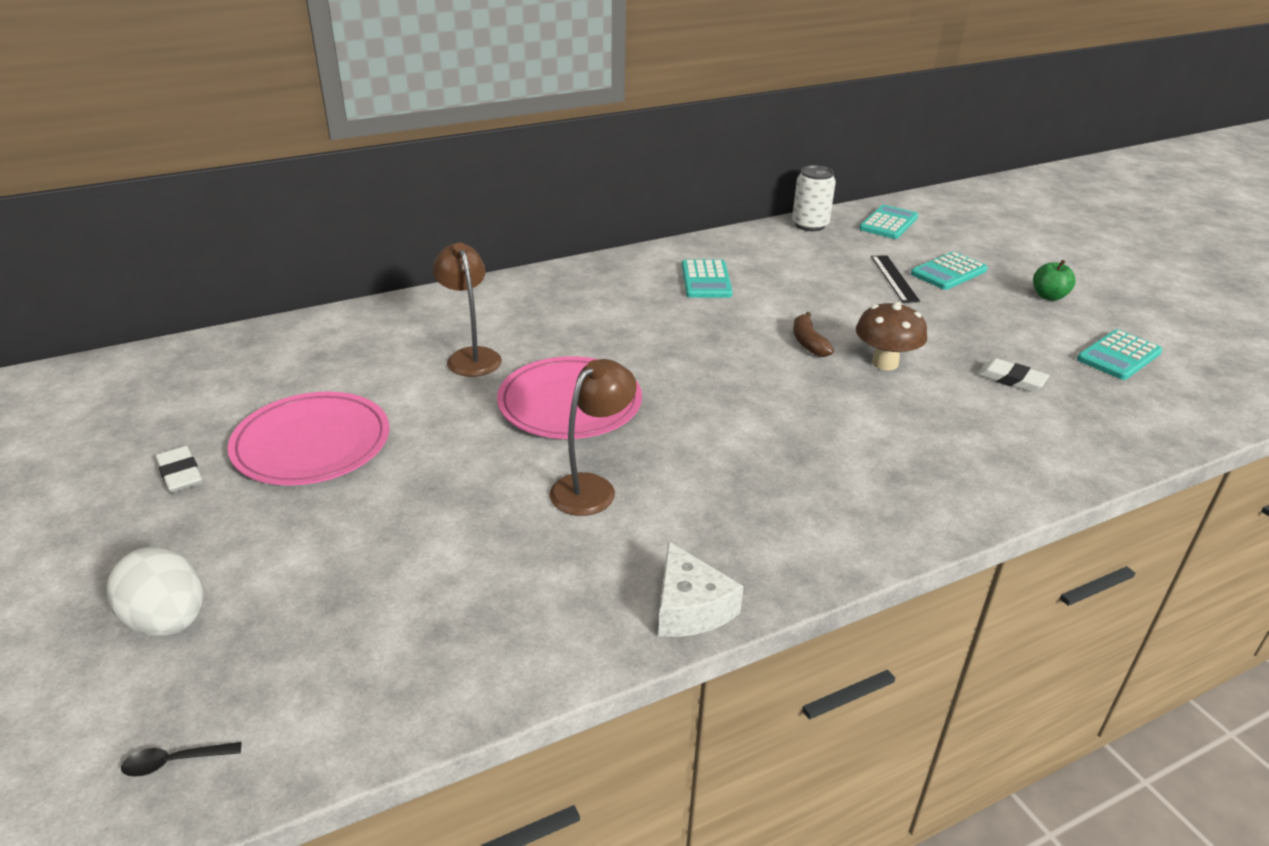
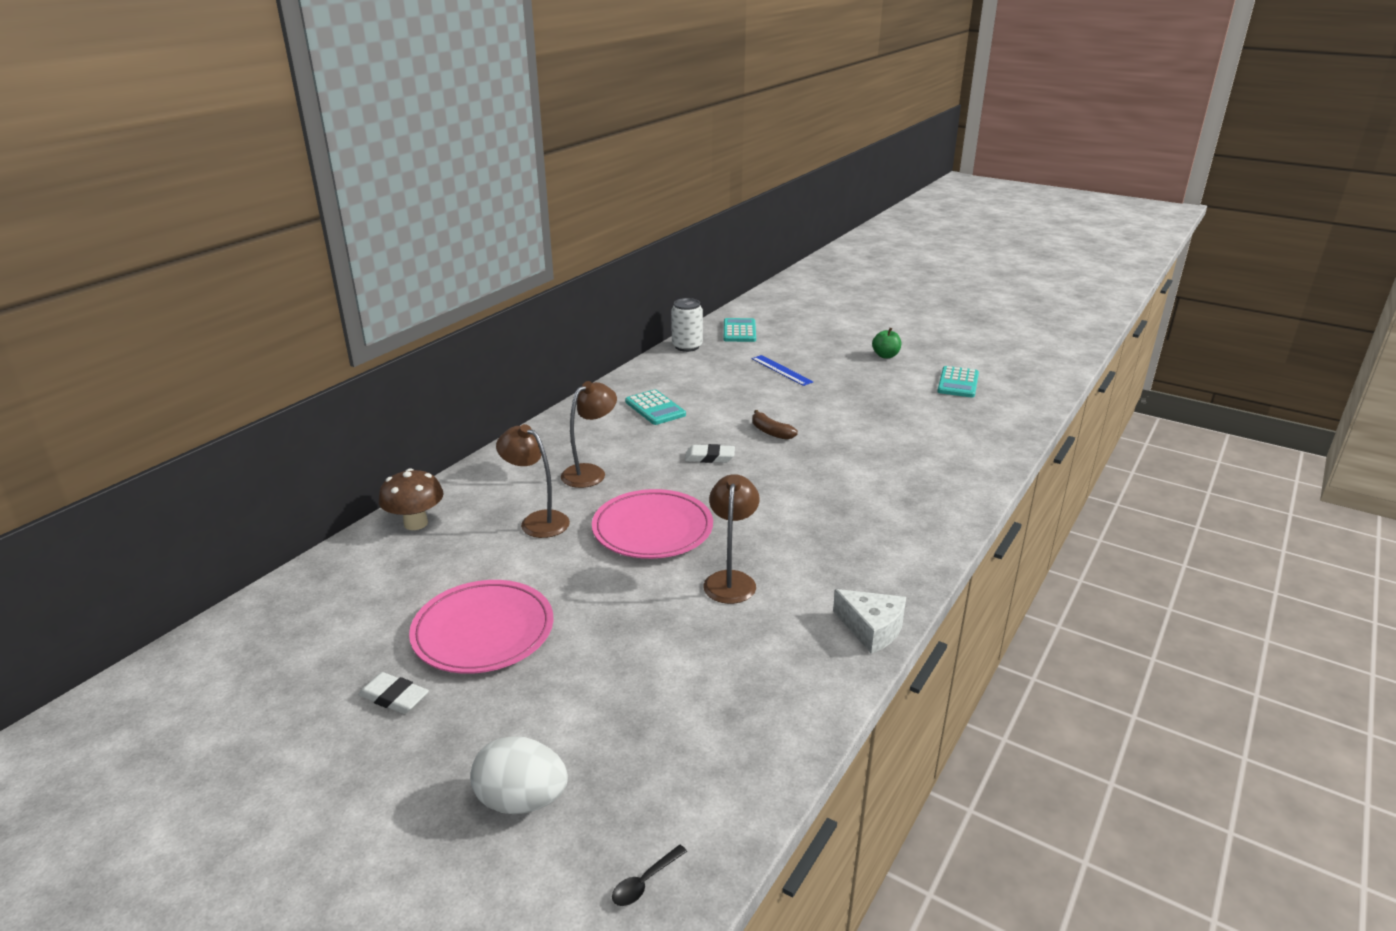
camera: 30 degrees left, 5 degrees down
(571, 325) = (590, 472): none -> brown lamp
(885, 363) = (832, 430): brown mushroom -> brown mushroom (416, 523)
(894, 278) = (781, 370): black ruler -> blue ruler
(948, 272) = (811, 356): turquoise calculator -> none
(1011, 379) = (914, 417): white eraser -> white eraser (709, 457)

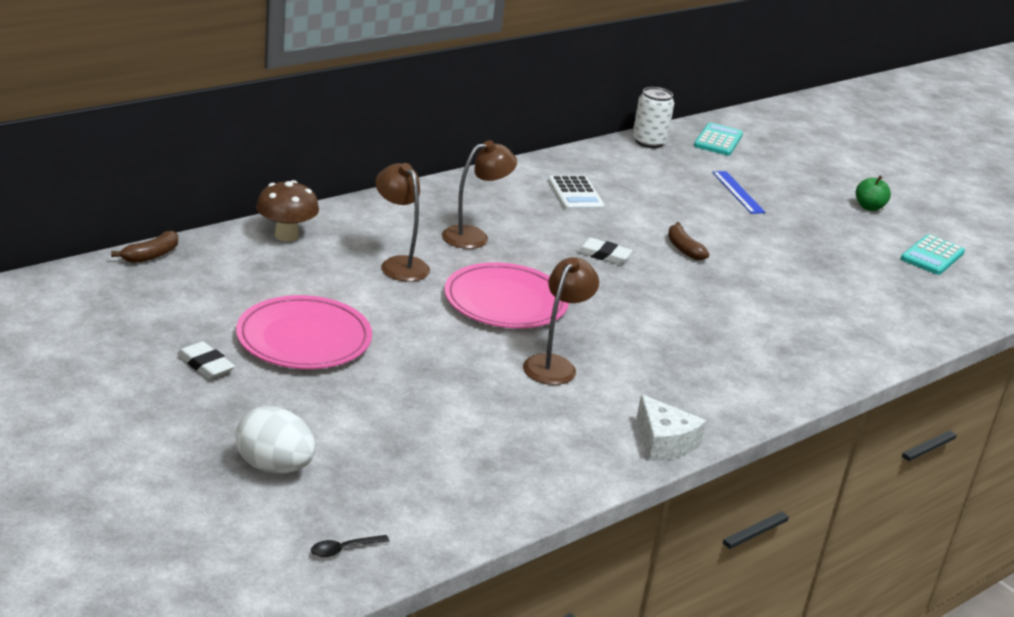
camera: 15 degrees right, 0 degrees up
(286, 587) = (151, 255): none -> brown banana
(655, 408) = (575, 194): turquoise calculator -> white calculator

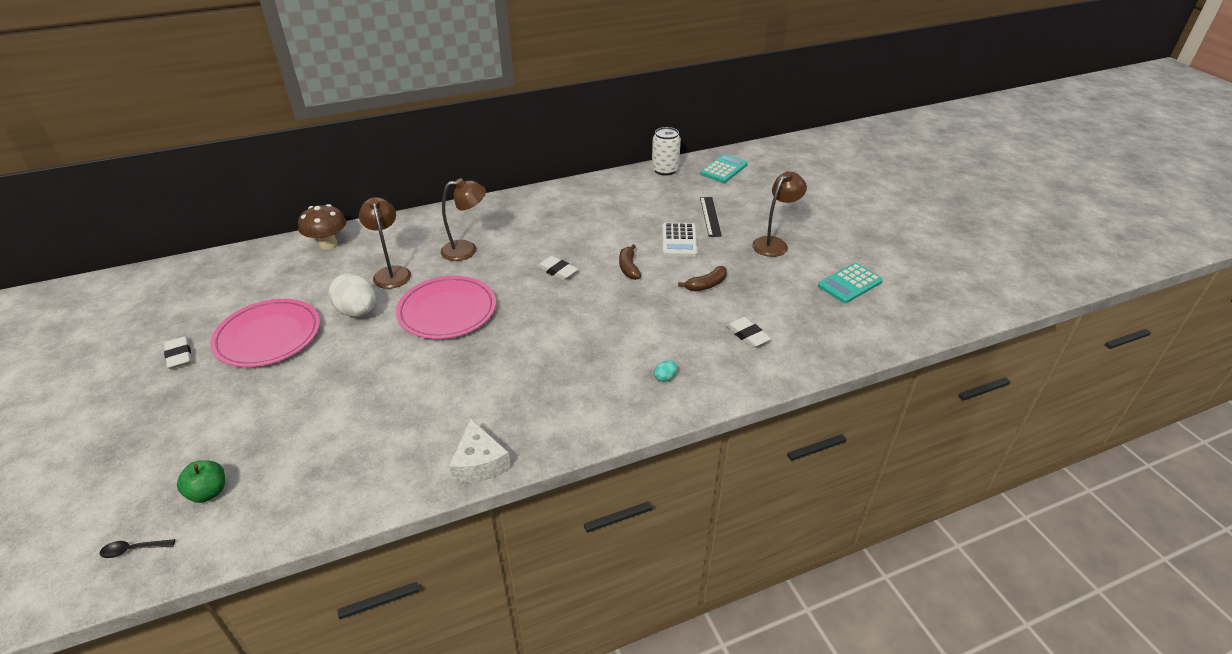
camera: 20 degrees right, 10 degrees up
(151, 255) = (221, 257): brown banana -> brown banana (706, 285)
(274, 467) = (149, 457): white egg -> white egg (357, 312)
(554, 364) = (443, 374): brown lamp -> brown lamp (774, 243)
(575, 194) = (573, 215): white calculator -> white calculator (679, 240)
(737, 192) = (710, 216): blue ruler -> black ruler
(801, 353) = (665, 377): none -> turquoise egg
(859, 309) = (747, 335): none -> white eraser
(869, 207) = (818, 233): green apple -> green apple (208, 492)

